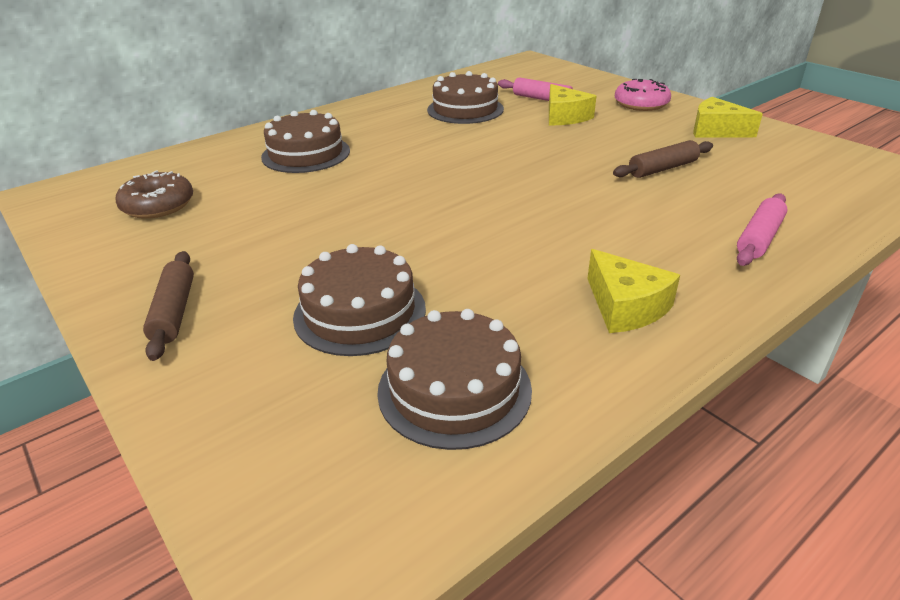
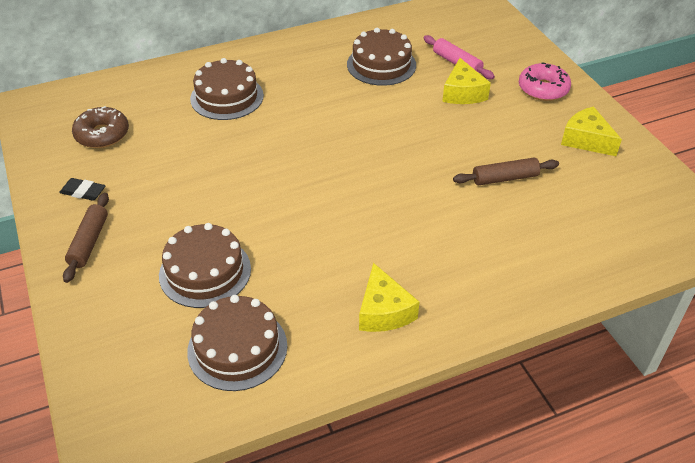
camera: 15 degrees right, 10 degrees up
(148, 262) = (83, 192): none -> black eraser
(759, 238) = (527, 272): pink rolling pin -> none

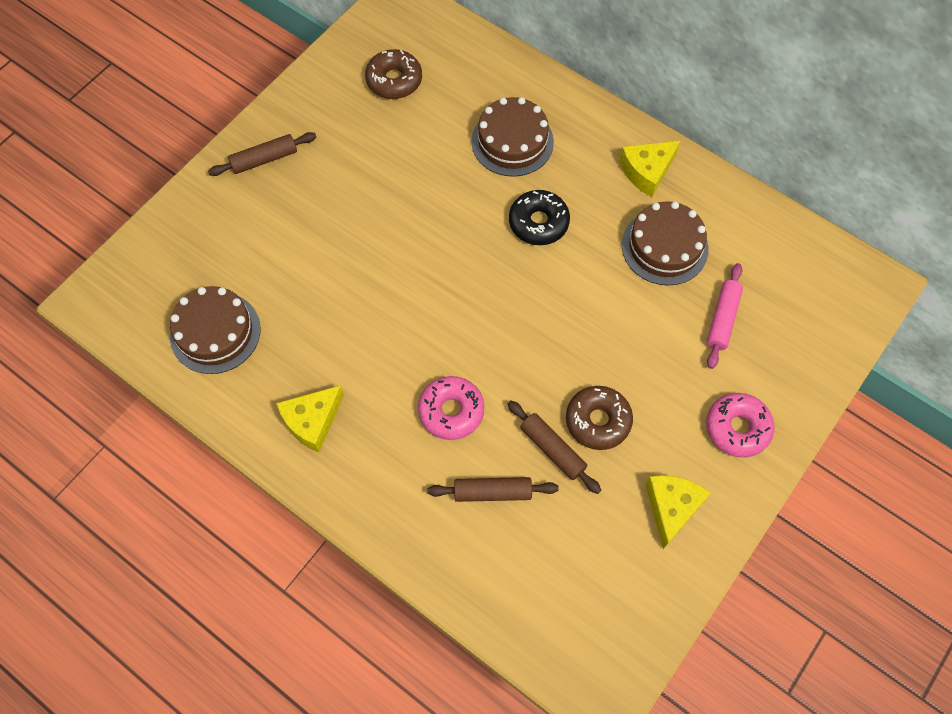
camera: 60 degrees right, 20 degrees up
(83, 192) = (317, 116): black eraser -> none
(205, 272) = (280, 261): brown cake -> none
(309, 111) = (538, 223): none -> black donut
(435, 220) = (451, 411): none -> pink donut
(462, 93) = (670, 349): yellow cheese -> yellow cheese (647, 171)
(496, 147) = (598, 421): none -> brown donut
(522, 224) = (492, 492): none -> brown rolling pin

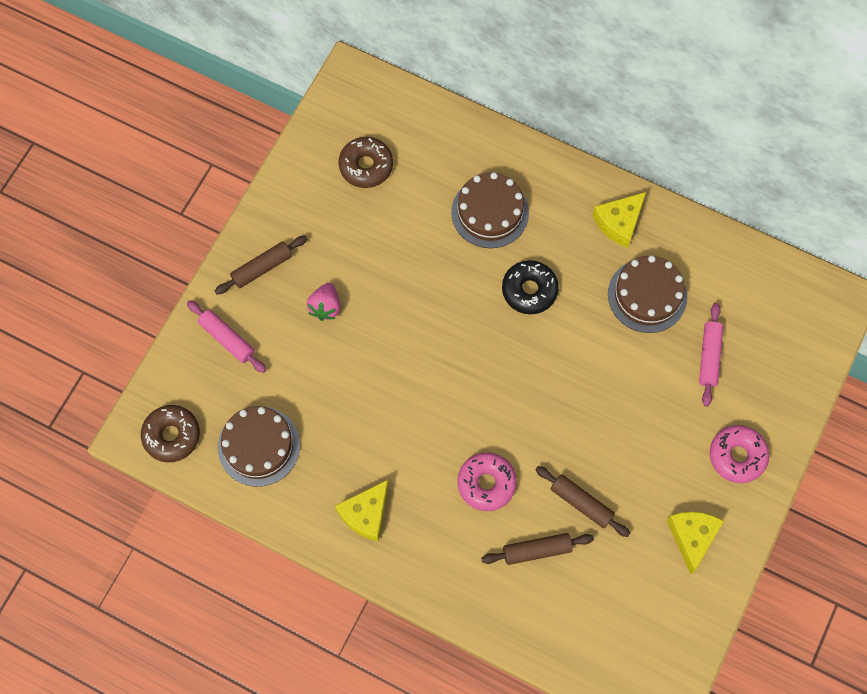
camera: 10 degrees left, 5 degrees up
(211, 221) = (227, 339): none -> pink rolling pin
(320, 206) = (325, 307): none -> pink strawberry
(598, 421) = (616, 470): brown donut -> brown donut (172, 436)

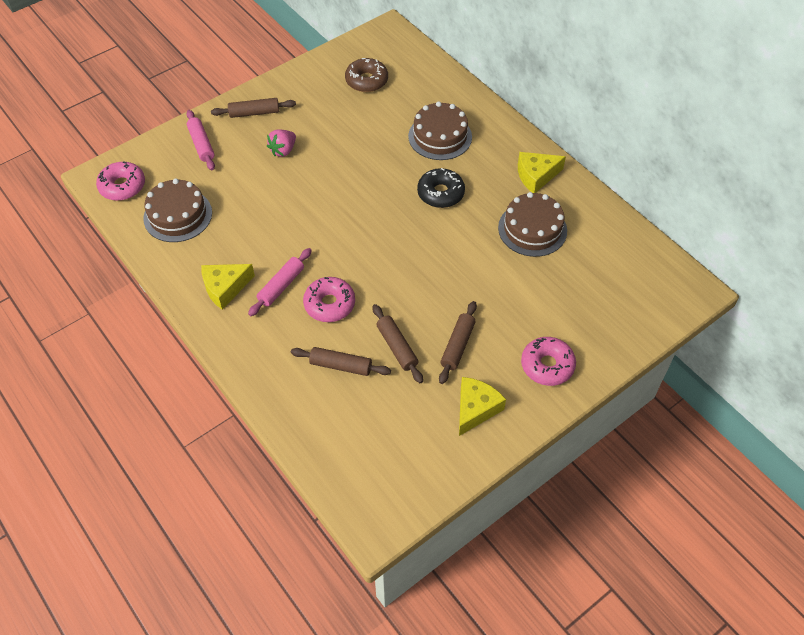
camera: 25 degrees right, 15 degrees down
(172, 436) = (122, 186): brown donut -> pink donut
(640, 473) = (457, 346): none -> brown rolling pin
(709, 356) = (561, 287): pink rolling pin -> pink rolling pin (281, 286)

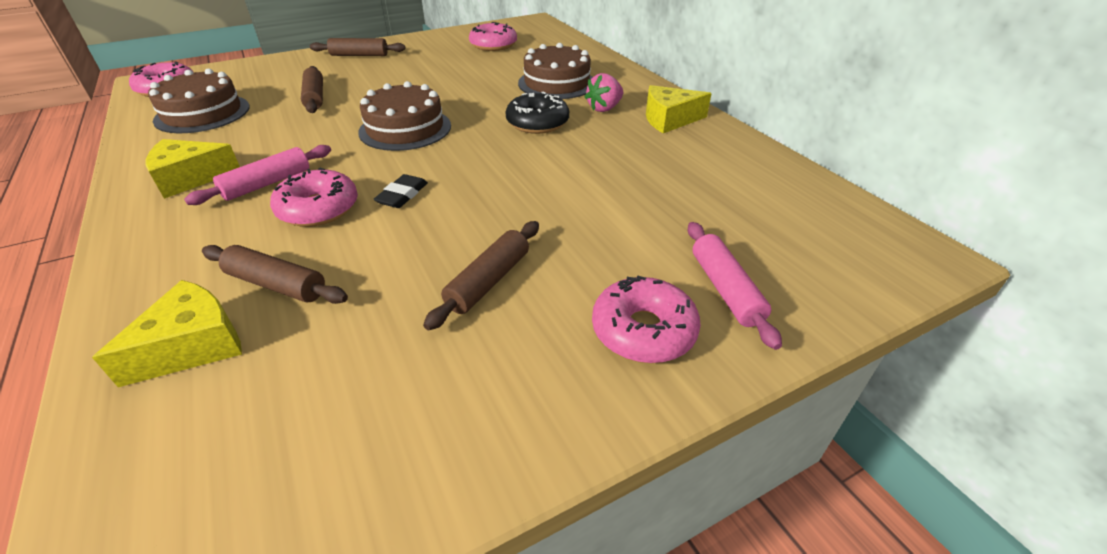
camera: 10 degrees right, 15 degrees down
(201, 144) = (284, 69): pink rolling pin -> pink rolling pin (725, 289)
(283, 150) = (369, 79): pink strawberry -> pink strawberry (604, 108)
(366, 81) = (493, 45): brown donut -> pink donut
(377, 284) = (402, 195): none -> black eraser
(397, 347) = (386, 271): brown rolling pin -> brown rolling pin (315, 97)
(475, 409) = (479, 386): yellow cheese -> yellow cheese (193, 345)
(532, 229) = (653, 163): brown cake -> brown cake (405, 128)

